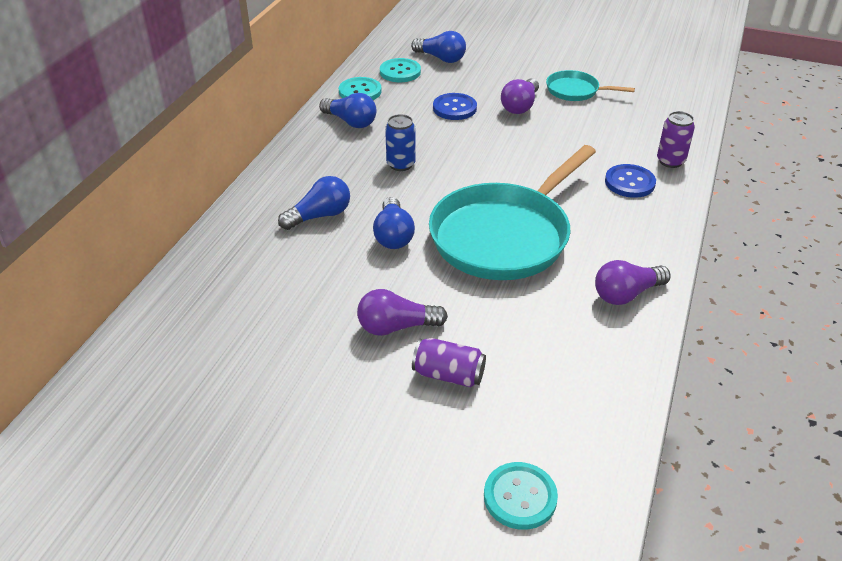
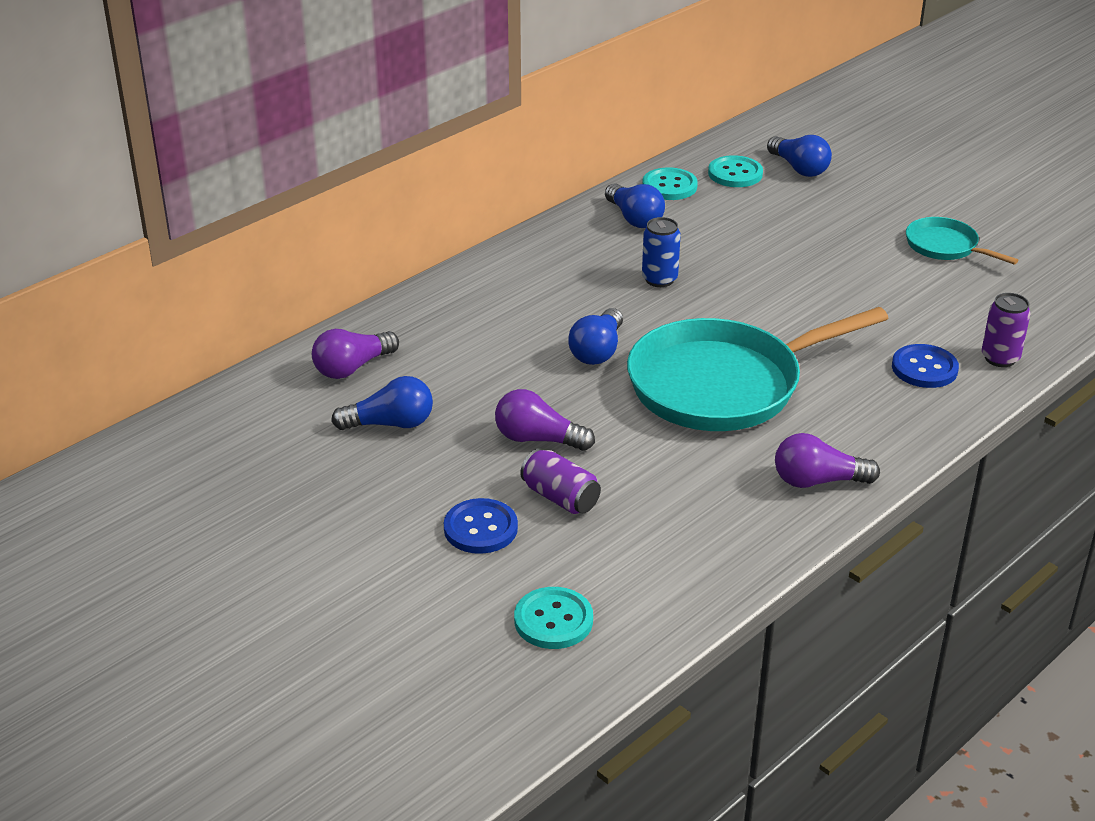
camera: 25 degrees right, 5 degrees down
(319, 216) = (531, 310): blue light bulb -> blue light bulb (390, 424)
(454, 108) = (771, 232): blue button -> blue button (480, 528)
(520, 106) = (856, 248): purple light bulb -> purple light bulb (352, 368)

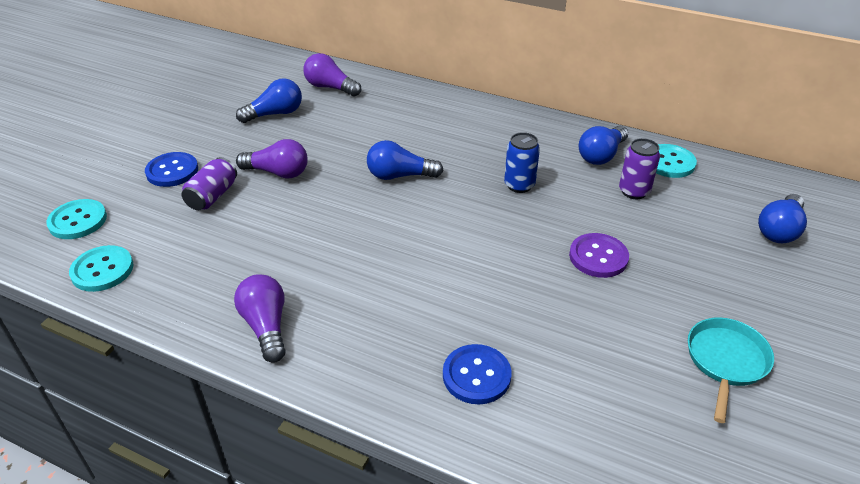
camera: 70 degrees right, 5 degrees up
(390, 424) = (275, 114): blue light bulb -> blue light bulb turned 90 degrees counterclockwise
(538, 439) = (278, 172): purple light bulb -> purple light bulb turned 105 degrees clockwise
(723, 384) = (385, 247): turquoise pan -> none
(735, 174) = (727, 193): turquoise button -> turquoise button (102, 270)
(795, 266) = (598, 257): none -> purple button
(1000, 358) = (530, 438): purple can -> purple can (634, 191)

